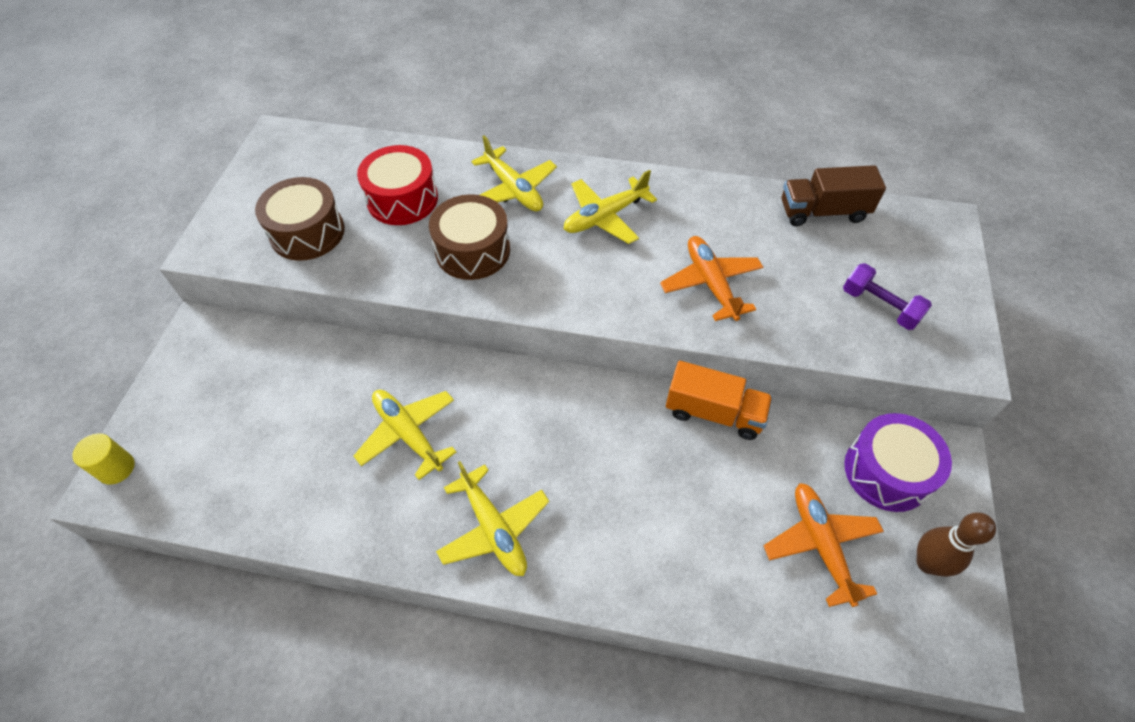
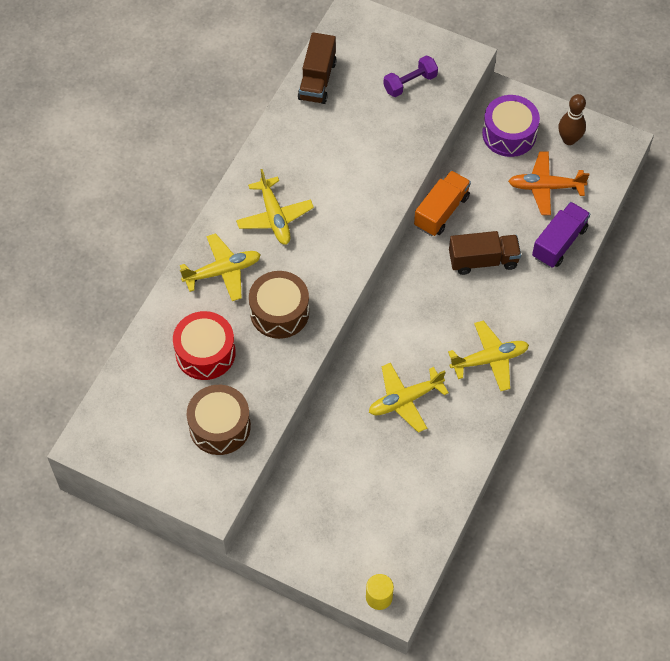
camera: 75 degrees left, 5 degrees up
(656, 483) = (483, 260): none -> brown truck
(710, 283) = (360, 171): orange plane -> none
(729, 588) = (559, 243): none -> purple truck

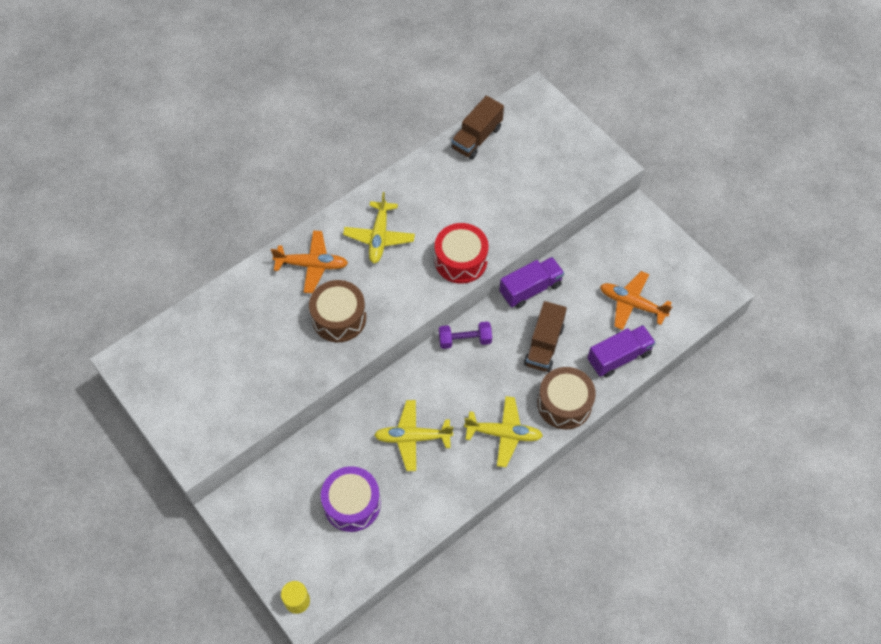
camera: 25 degrees right, 0 degrees up
(205, 353) = (260, 327): red drum -> red drum (461, 260)
(220, 426) = (237, 393): brown drum -> brown drum (564, 404)
(223, 271) = (312, 265): yellow plane -> orange plane
(410, 83) = (553, 169): purple dumbbell -> purple dumbbell (465, 340)
(441, 211) = (530, 289): orange truck -> purple truck
(483, 260) = (544, 345): brown truck -> brown truck turned 90 degrees clockwise
(509, 134) = (624, 246): purple drum -> purple drum (352, 504)
(569, 139) = (674, 271): brown bowling pin -> none

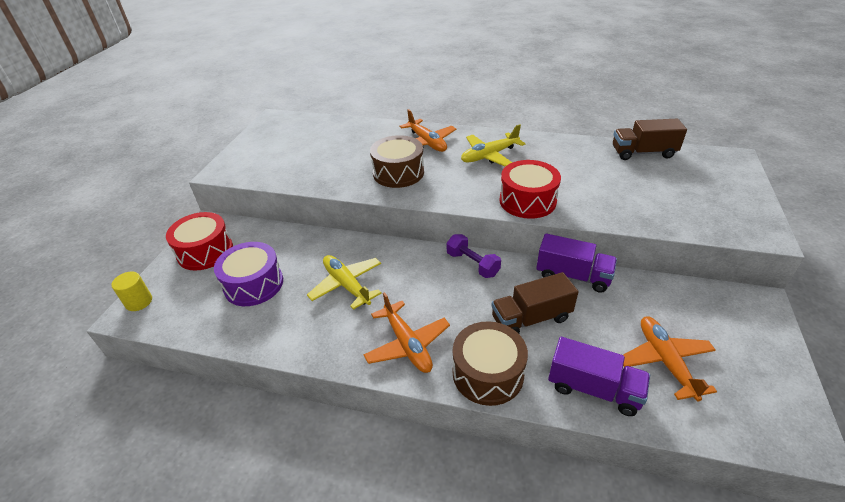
camera: 55 degrees right, 20 degrees down
(270, 524) = (205, 251): none -> red drum
(504, 434) = (407, 344): yellow plane -> orange plane

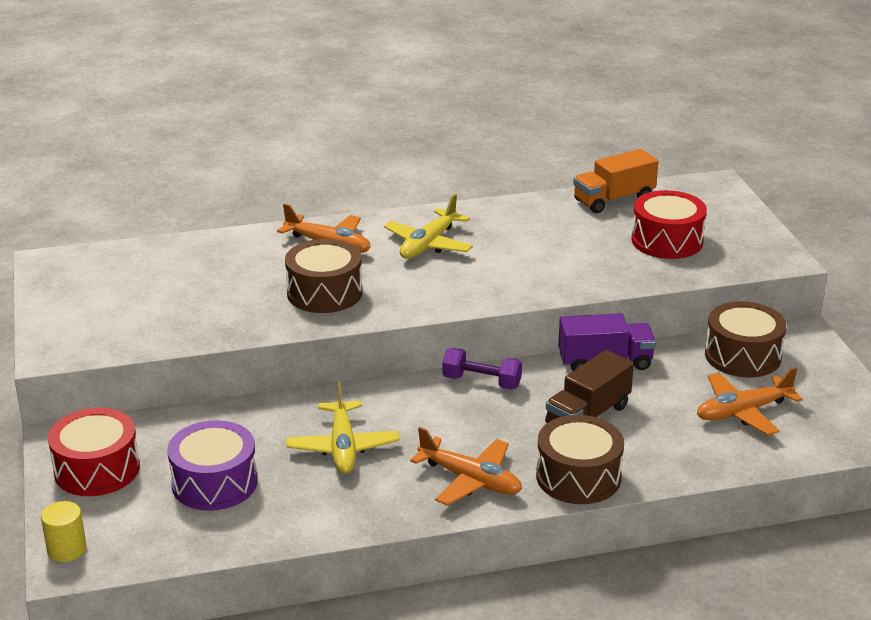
camera: 30 degrees left, 10 degrees down
(346, 285) = (343, 447): yellow plane -> yellow plane turned 120 degrees counterclockwise
(527, 201) = (517, 286): red drum -> red drum (667, 241)
(593, 388) = (690, 455): purple truck -> none
(643, 153) = (614, 199): brown truck -> orange truck
(665, 361) = (742, 412): orange plane -> orange plane turned 75 degrees counterclockwise
(692, 306) = (742, 356): none -> brown drum

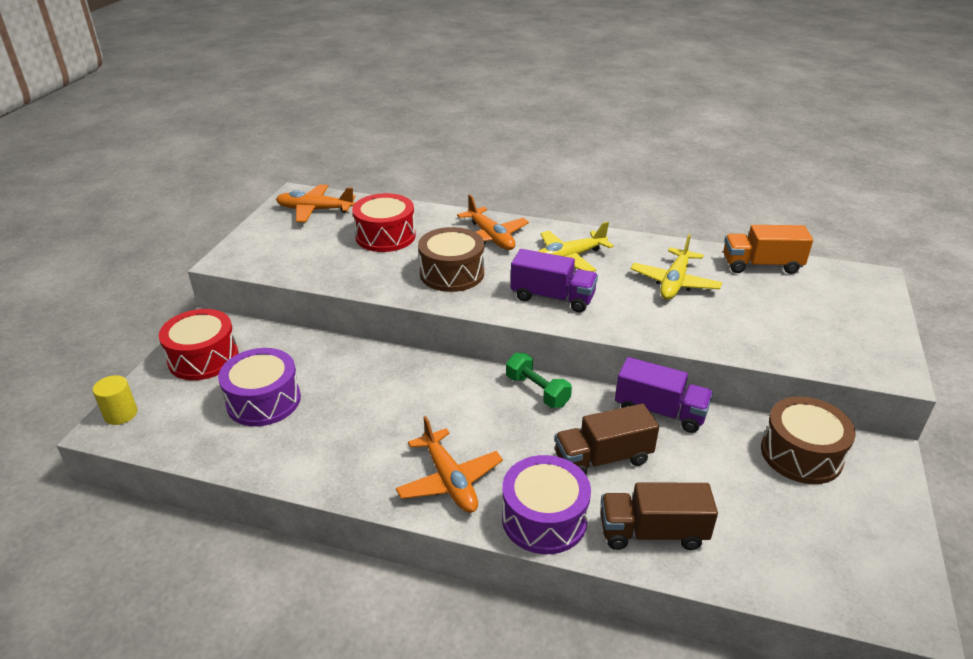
camera: 30 degrees right, 5 degrees up
(343, 447) = (379, 408): yellow plane -> yellow plane (674, 283)
(448, 285) = (552, 297): none -> purple truck
(481, 382) = (537, 391): purple dumbbell -> green dumbbell
(578, 477) = (544, 518): brown drum -> purple drum
(667, 241) = (783, 317): red drum -> red drum (385, 236)
(672, 454) = (652, 532): none -> brown truck
(742, 412) = (758, 515): orange plane -> orange plane (315, 210)

